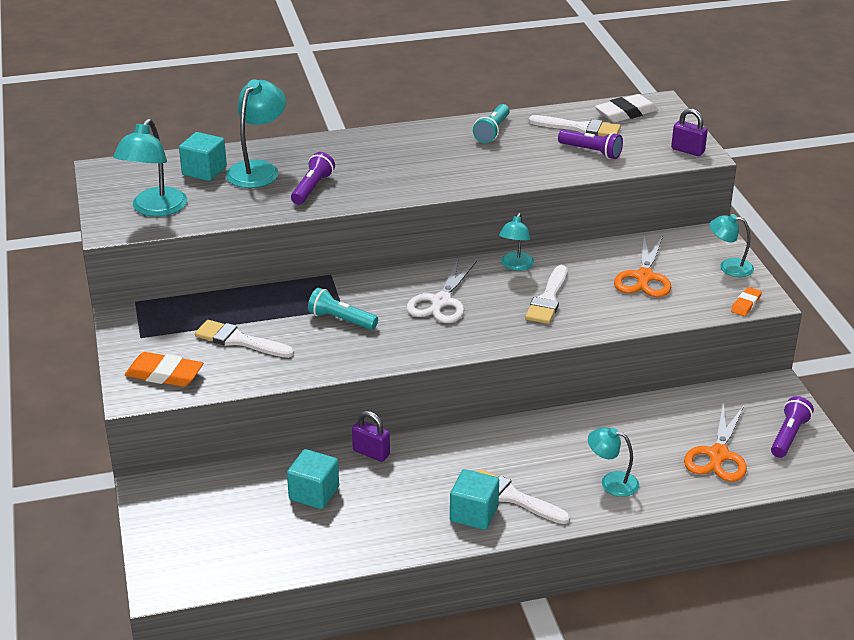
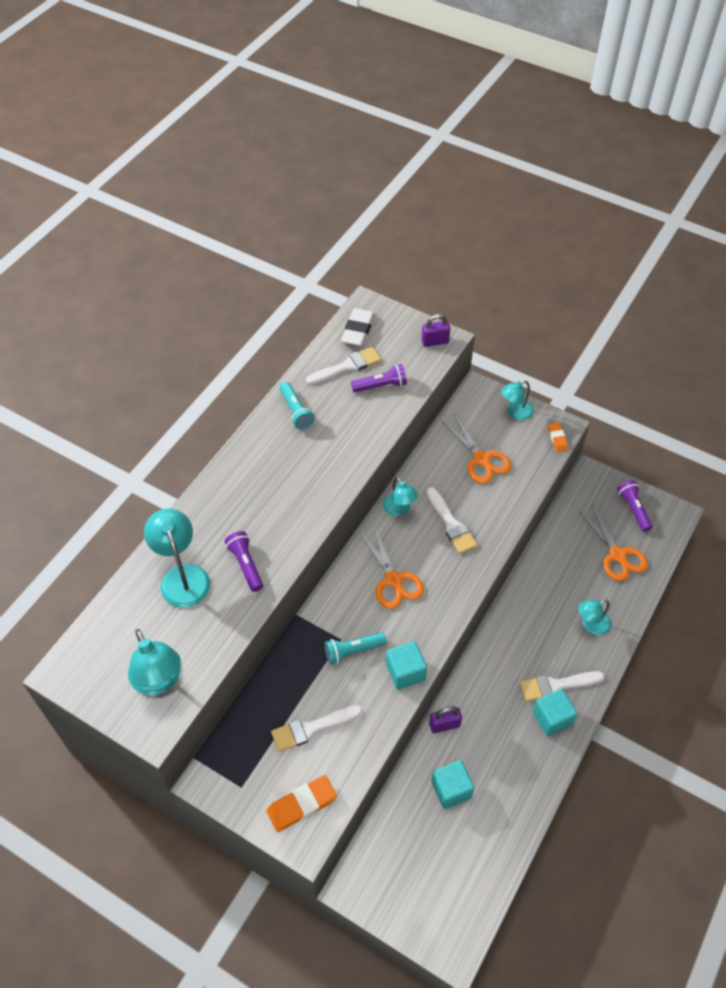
camera: 45 degrees left, 20 degrees up
(204, 171) = (144, 610): turquoise cube -> turquoise cube (405, 672)
(441, 302) = (393, 580): white scissors -> orange scissors

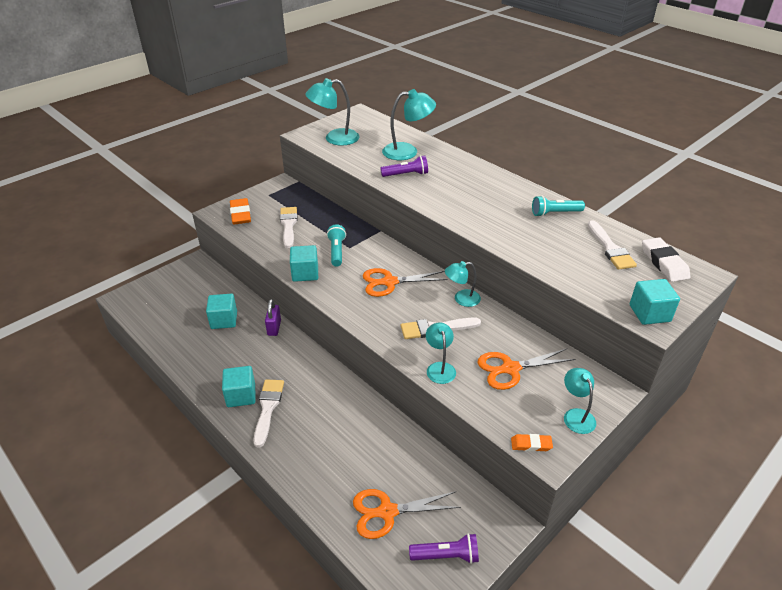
camera: 105 degrees right, 15 degrees down
(358, 330) = (664, 263): white eraser -> white eraser turned 45 degrees clockwise
(381, 386) = (583, 264): purple flashlight -> none
(435, 341) = (649, 313): purple padlock -> turquoise cube
(591, 625) = (314, 455): turquoise lamp -> turquoise lamp (439, 368)

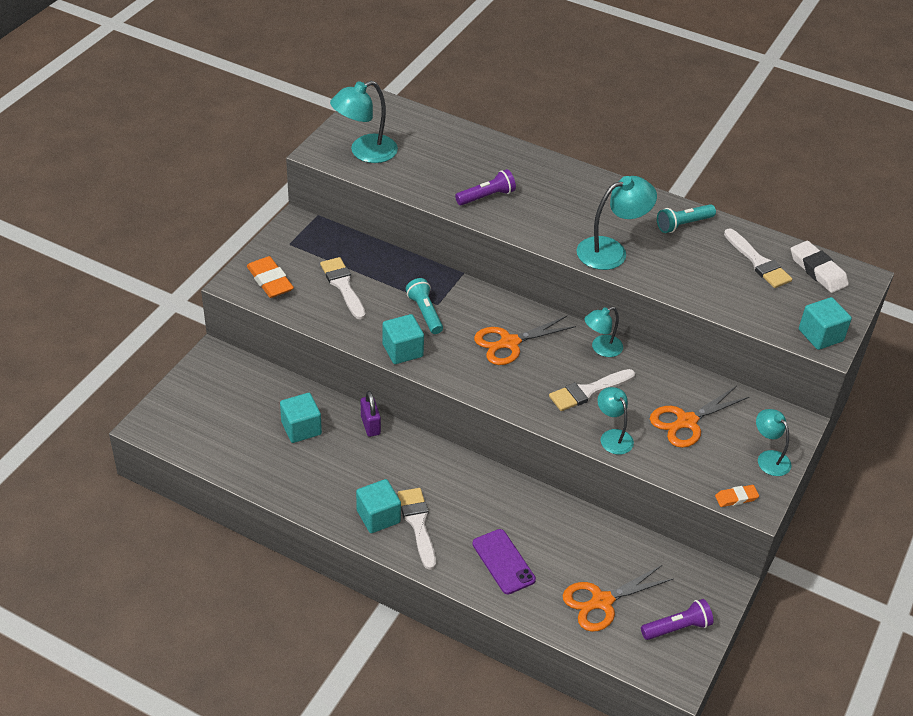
camera: 20 degrees left, 5 degrees up
(319, 455) = (503, 562): none -> purple phone
(407, 151) = (470, 159): turquoise lamp -> turquoise lamp (611, 251)

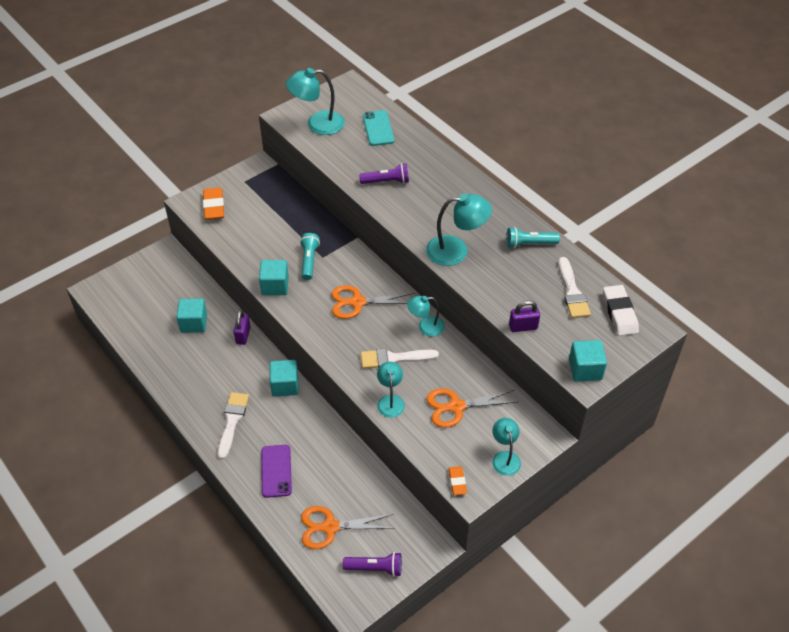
camera: 25 degrees right, 5 degrees up
(343, 286) = (263, 224): white brush -> none
(378, 516) = (208, 407): turquoise cube -> turquoise cube (285, 385)
(439, 142) = (378, 128): none -> turquoise phone
(731, 310) = (523, 327): none -> purple padlock
(736, 498) = (457, 482): orange eraser -> orange eraser turned 75 degrees clockwise

